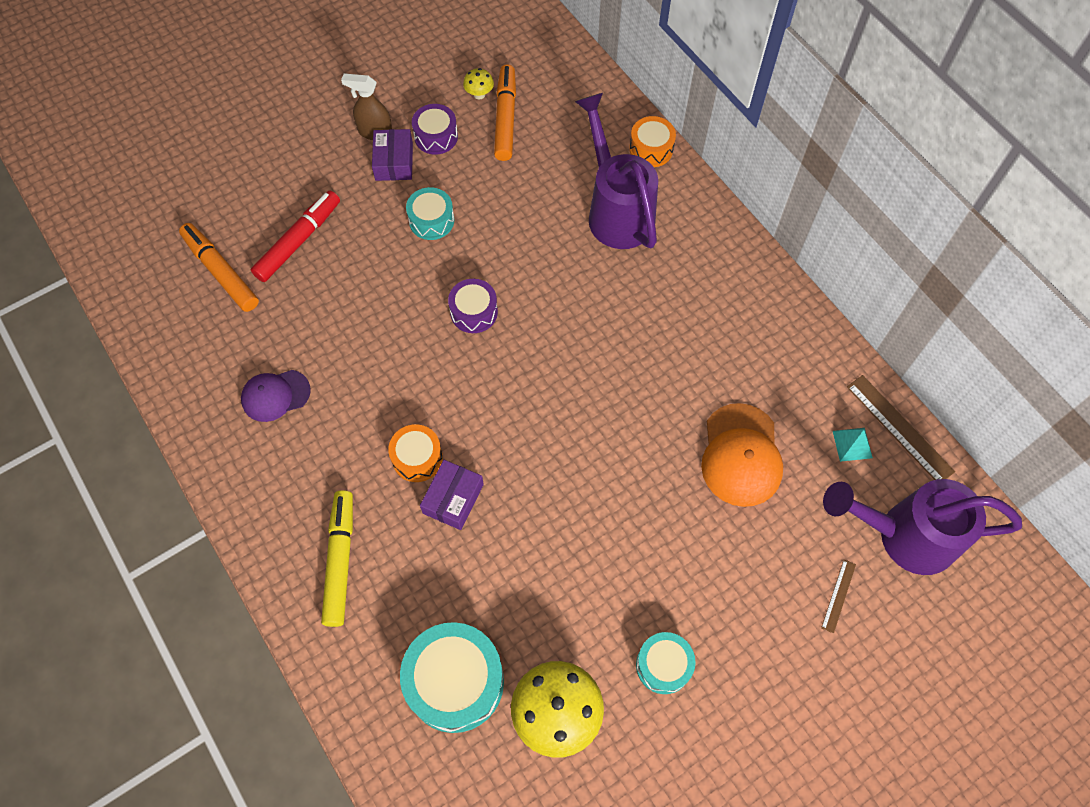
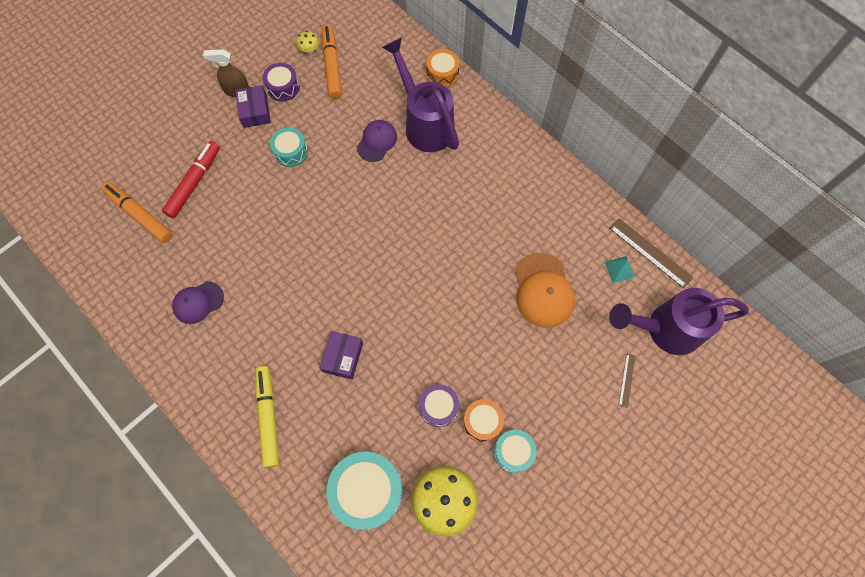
camera: 10 degrees left, 5 degrees up
(417, 458) = (311, 331): orange drum -> orange drum (482, 422)
(474, 312) = (334, 216): purple drum -> purple drum (438, 407)
(548, 224) = (377, 141): none -> purple cap

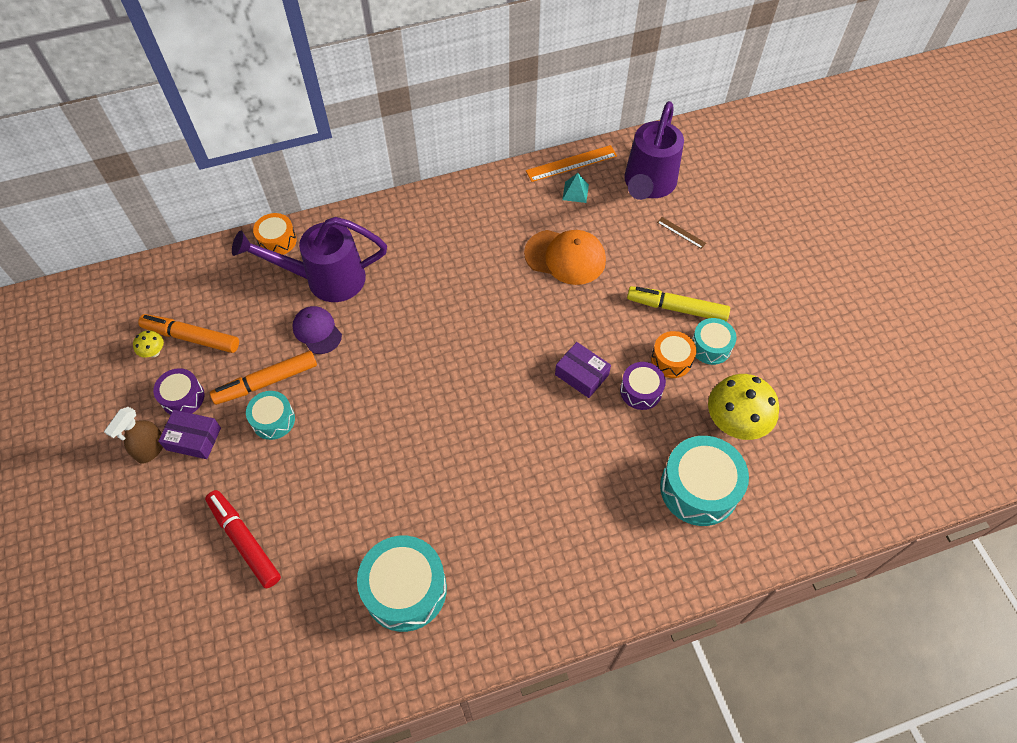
camera: 65 degrees left, 10 degrees down
(140, 215) = (248, 622): orange marker -> orange marker (266, 382)
(198, 302) = (405, 589): purple cap -> turquoise drum
(268, 417) = (580, 558): yellow marker -> yellow marker (676, 308)
(343, 357) = (547, 458): purple box -> purple box (581, 375)
(650, 252) = (571, 163): brown ruler -> orange ruler

